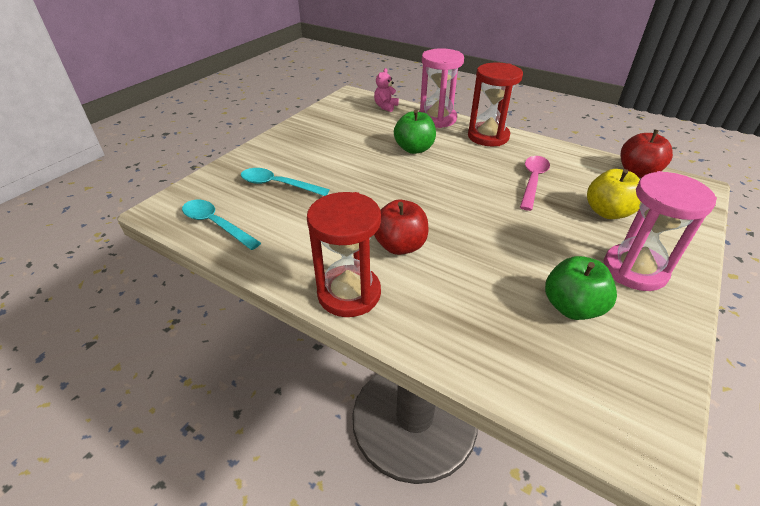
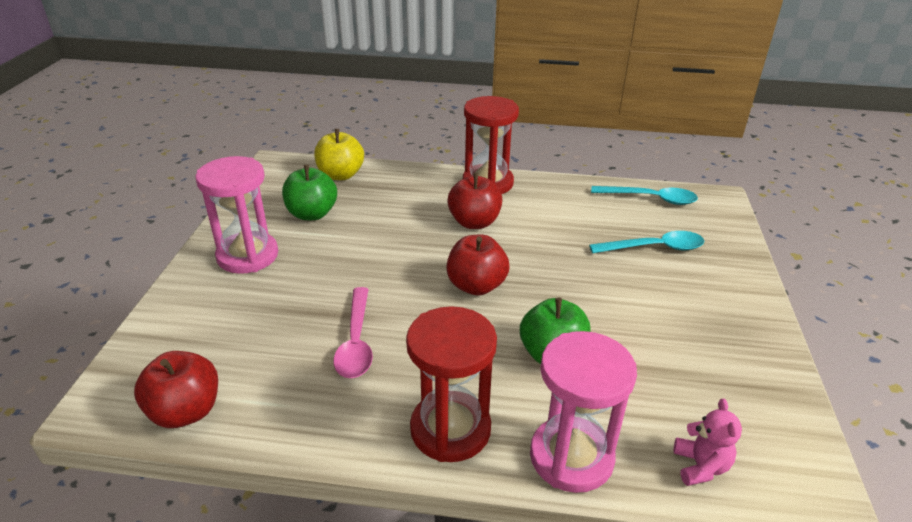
camera: 155 degrees right, 5 degrees down
(434, 193) = (476, 286): none -> red apple
(607, 212) = (258, 317): yellow apple -> yellow apple (340, 175)

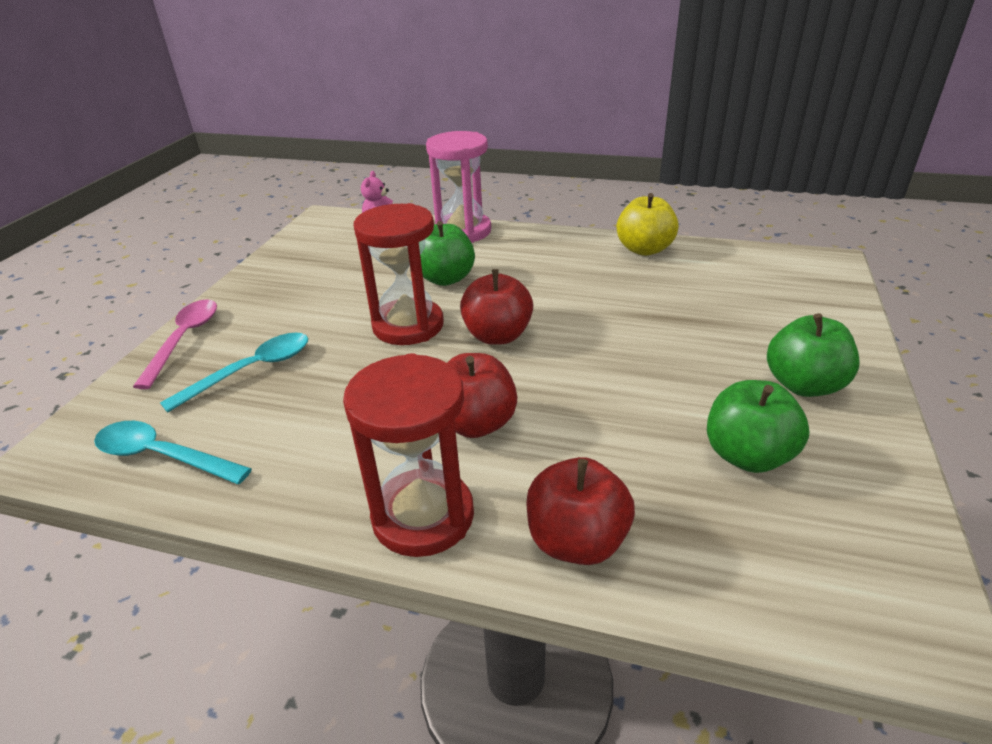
camera: 170 degrees left, 0 degrees up
(186, 411) = (752, 256): red apple -> red apple (576, 541)
(247, 256) = (803, 385): pink hourglass -> green apple
(340, 175) = (736, 565): yellow apple -> yellow apple (644, 249)
(356, 342) = (626, 293): pink spoon -> pink spoon (184, 340)
(450, 429) = (543, 244): red hourglass -> red hourglass (408, 326)
(654, 248) = (251, 371): turquoise spoon -> turquoise spoon turned 135 degrees clockwise

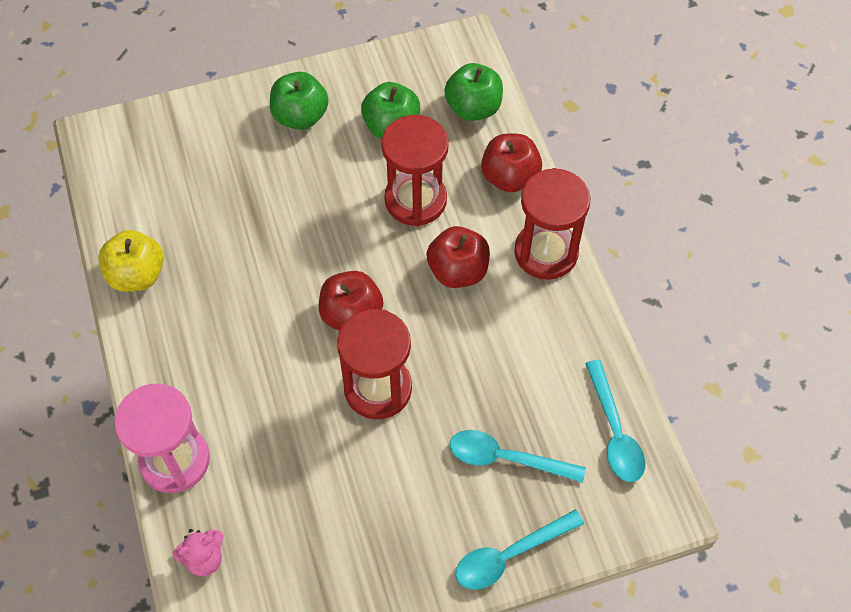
camera: 125 degrees left, 25 degrees up
(184, 340) = (510, 555): pink spoon -> turquoise spoon
(445, 279) = (285, 411): green apple -> green apple (473, 108)
(605, 430) = (415, 200): none -> red hourglass

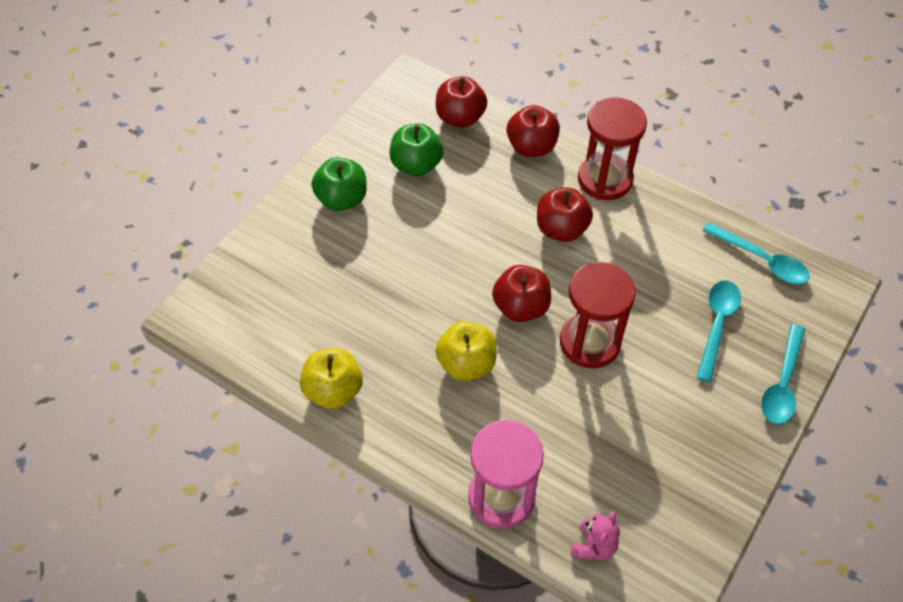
camera: 40 degrees left, 5 degrees down
(258, 330) = (466, 364): none -> yellow apple
(415, 200) = (484, 202): red hourglass -> none
(473, 108) = (460, 118): green apple -> red apple
(506, 458) = (717, 325): turquoise spoon -> turquoise spoon turned 135 degrees clockwise

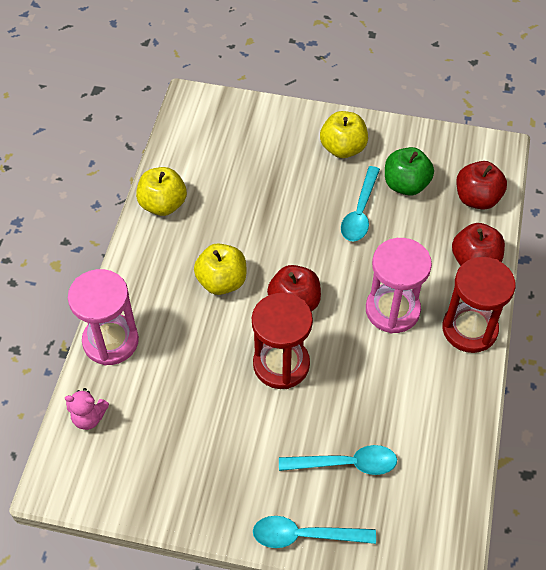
camera: 70 degrees right, 0 degrees up
(342, 199) = (343, 148): green apple -> yellow apple
(561, 229) = (392, 310): red apple -> pink hourglass
(761, 260) = (442, 488): turquoise spoon -> turquoise spoon (360, 212)

